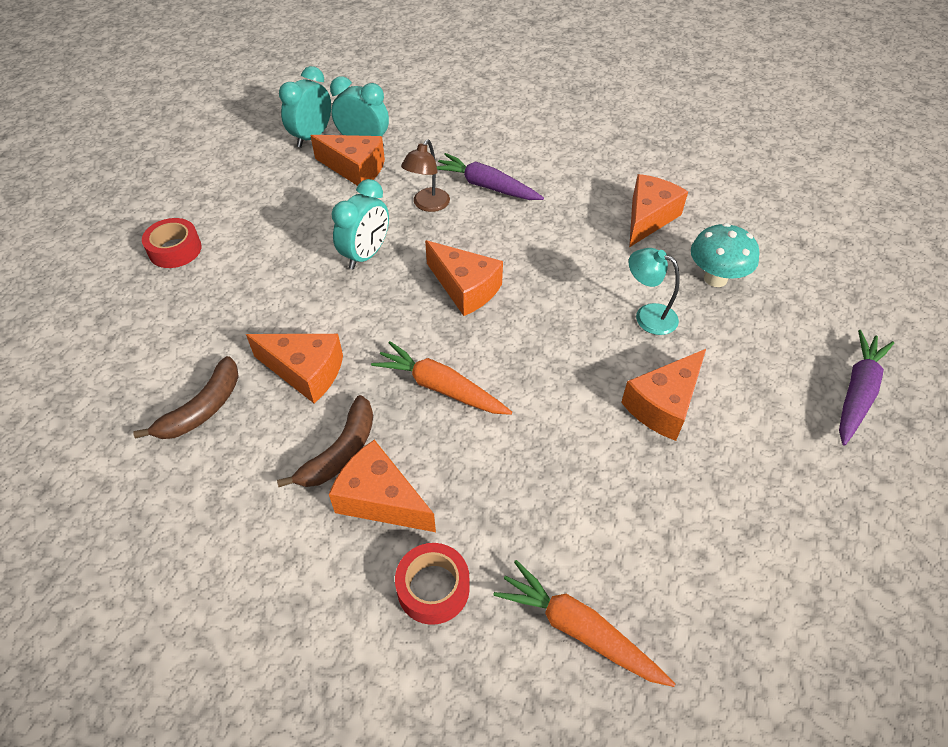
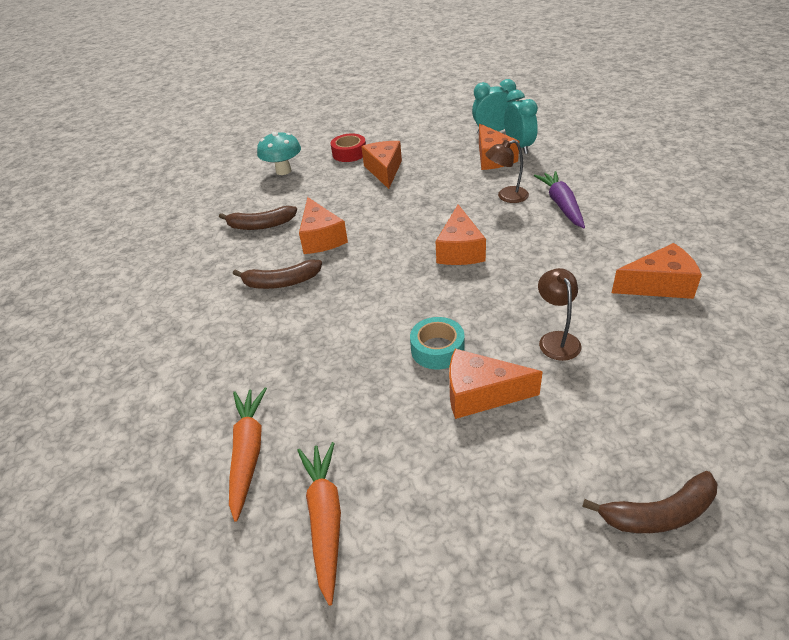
camera: 55 degrees right, 10 degrees down
(366, 255) = (432, 203): turquoise clock -> none
(380, 499) = (265, 315): orange cheese -> orange cheese (384, 170)
(433, 588) = (224, 371): red tape -> none
(440, 387) = (368, 288): orange carrot -> orange carrot (325, 519)
(582, 395) = (437, 349): none -> turquoise tape
(647, 315) = (556, 339): turquoise lamp -> brown lamp
(715, 278) = (653, 354): turquoise mushroom -> turquoise mushroom (283, 171)
(857, 392) = (658, 513): purple carrot -> brown banana

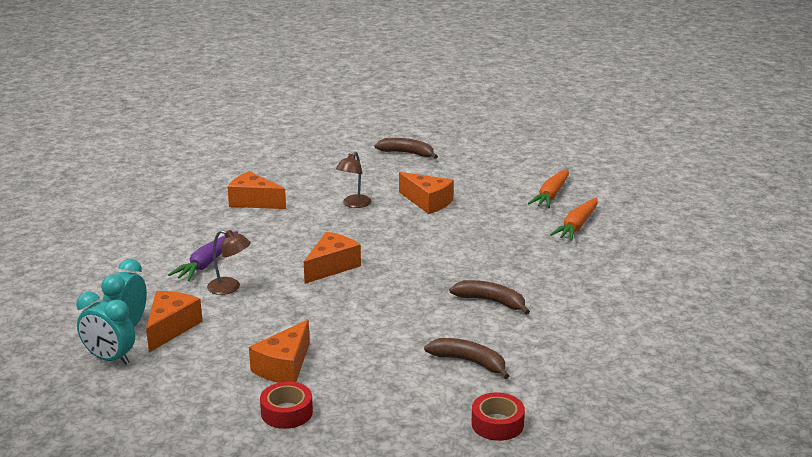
camera: 150 degrees left, 15 degrees down
(214, 198) = (497, 424): none -> red tape
(283, 171) = (386, 425): turquoise mushroom -> none
(321, 238) = (425, 323): orange cheese -> none
(437, 349) = (426, 225): turquoise tape -> none

